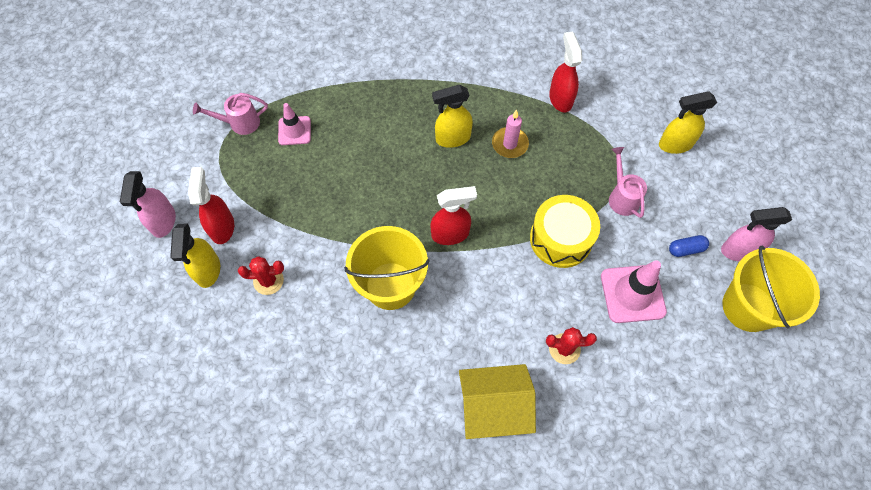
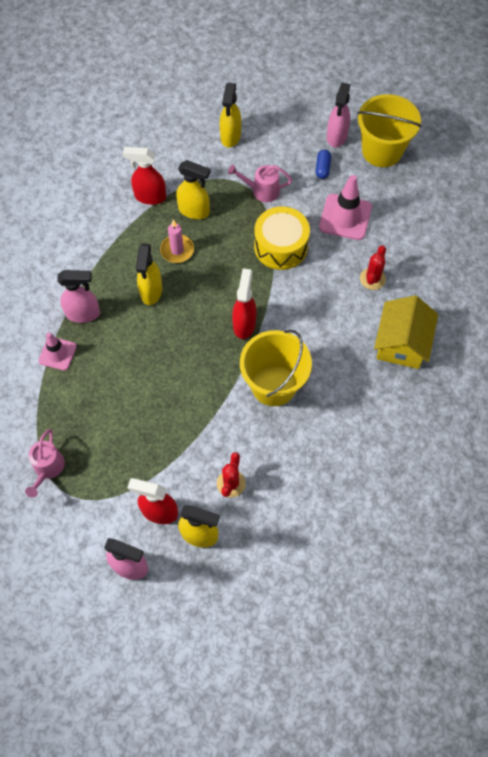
camera: 70 degrees left, 0 degrees up
(294, 131) = (81, 420): pink traffic cone -> pink traffic cone (57, 353)
(405, 92) = (83, 313): none -> pink spray bottle
(564, 143) = (194, 211): none -> yellow spray bottle

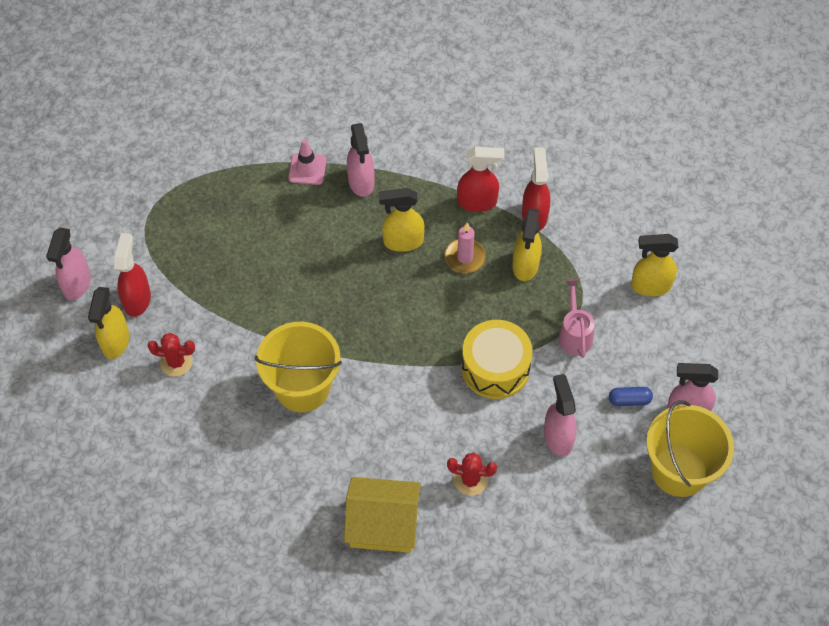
camera: 80 degrees right, 5 degrees down
(48, 469) = (173, 190): pink watering can -> none
(244, 324) = (377, 344): red spray bottle -> red spray bottle (477, 202)
(345, 217) = (558, 437): pink traffic cone -> pink spray bottle

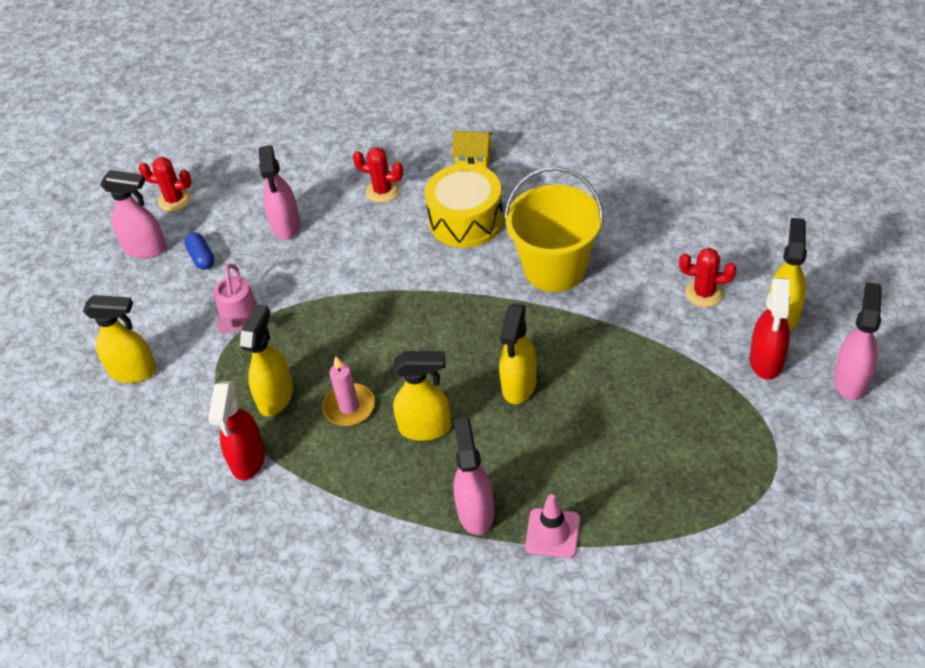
camera: 170 degrees left, 10 degrees down
(332, 276) = (519, 385): none -> yellow spray bottle
(383, 524) = (473, 157): yellow house -> yellow house, size x0.52
(477, 202) = (319, 479): red spray bottle -> none
(495, 368) = (337, 287): yellow drum -> yellow drum (466, 220)
(629, 400) = (201, 257): blue capsule -> blue capsule turned 60 degrees clockwise
(679, 470) = (174, 200): yellow bucket -> red cactus

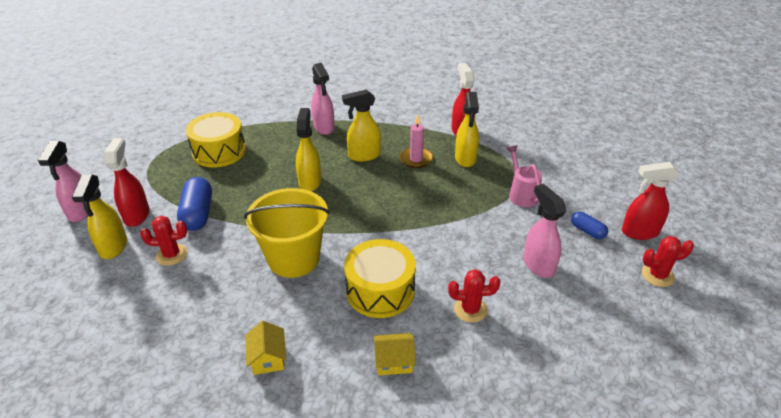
camera: 160 degrees right, 10 degrees down
(134, 371) = (567, 159): yellow spray bottle -> none
(146, 248) = (639, 232): pink spray bottle -> red spray bottle
(552, 533) = (281, 125): pink traffic cone -> none
(589, 172) = (268, 358): none -> yellow house
(662, 477) = (219, 151): none -> yellow drum
(680, 351) = (198, 214): none -> blue capsule

